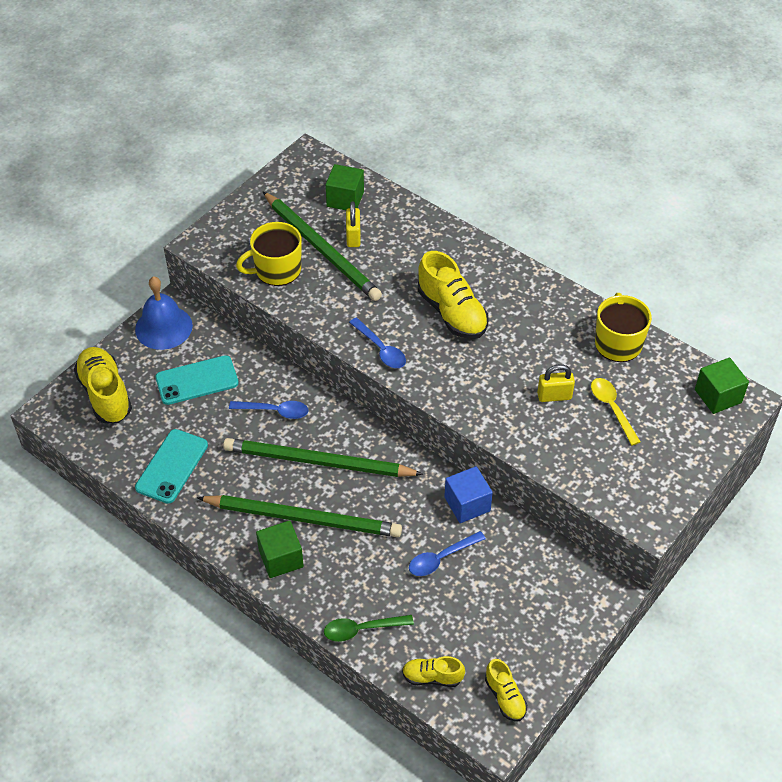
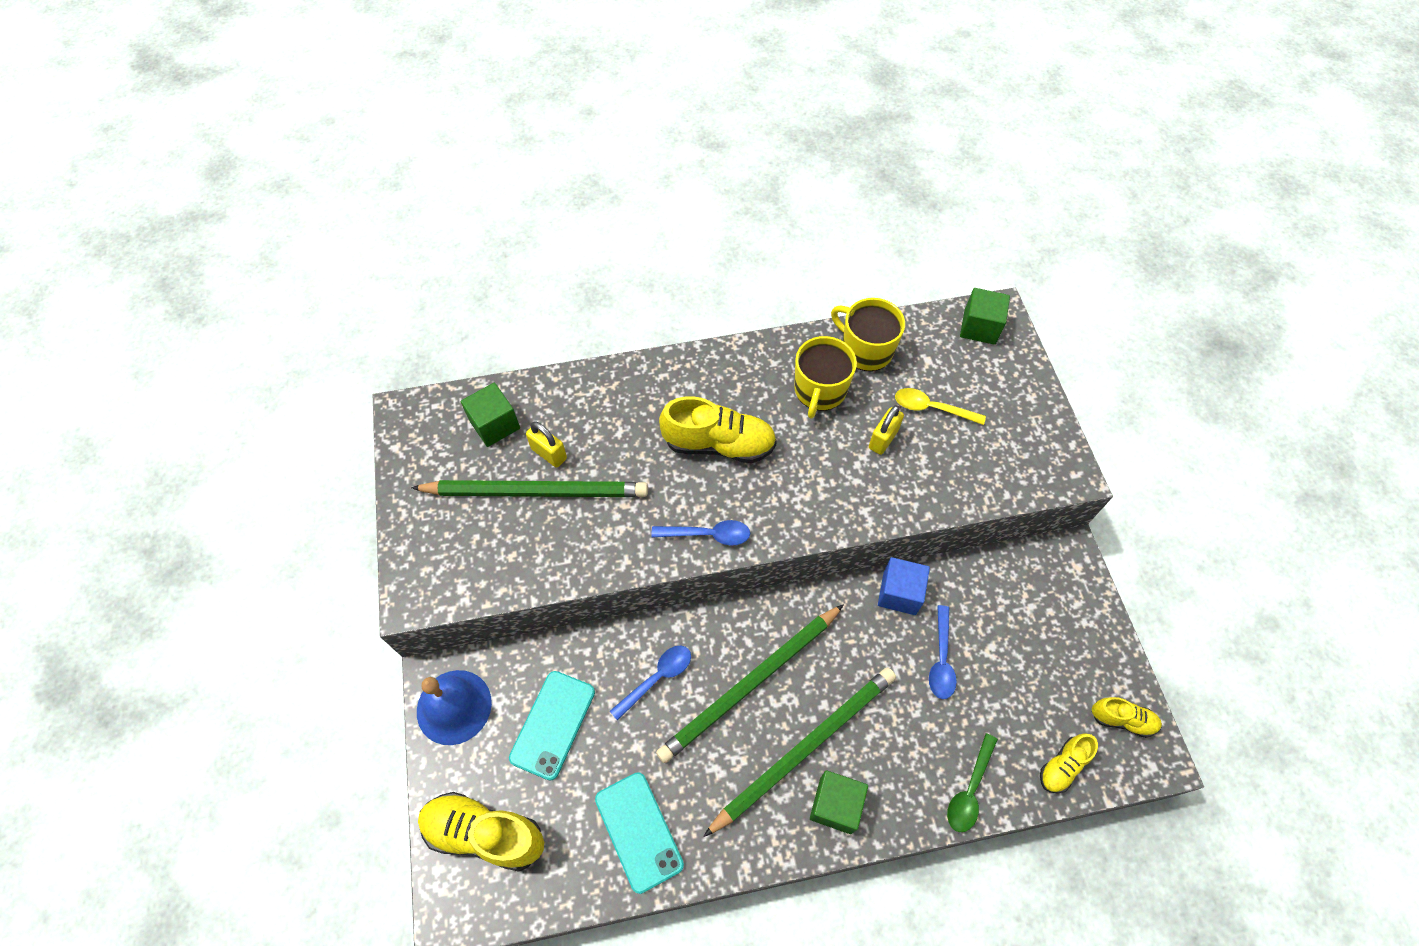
camera: 50 degrees left, 10 degrees up
(276, 270) = (522, 551): yellow mug -> yellow mug (820, 390)

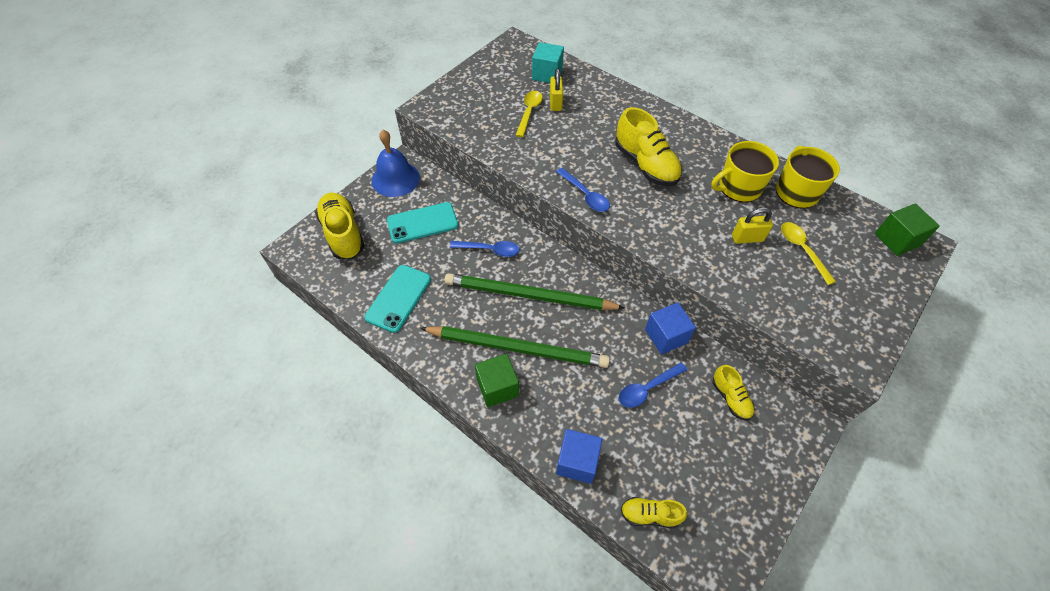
camera: 50 degrees right, 5 degrees down
(495, 424) = (547, 74): green cube -> turquoise cube
(536, 492) = (529, 112): green pencil -> yellow spoon
(969, 790) = (577, 461): green spoon -> blue cube
(1122, 720) = (725, 538): yellow shoe -> yellow shoe (730, 398)

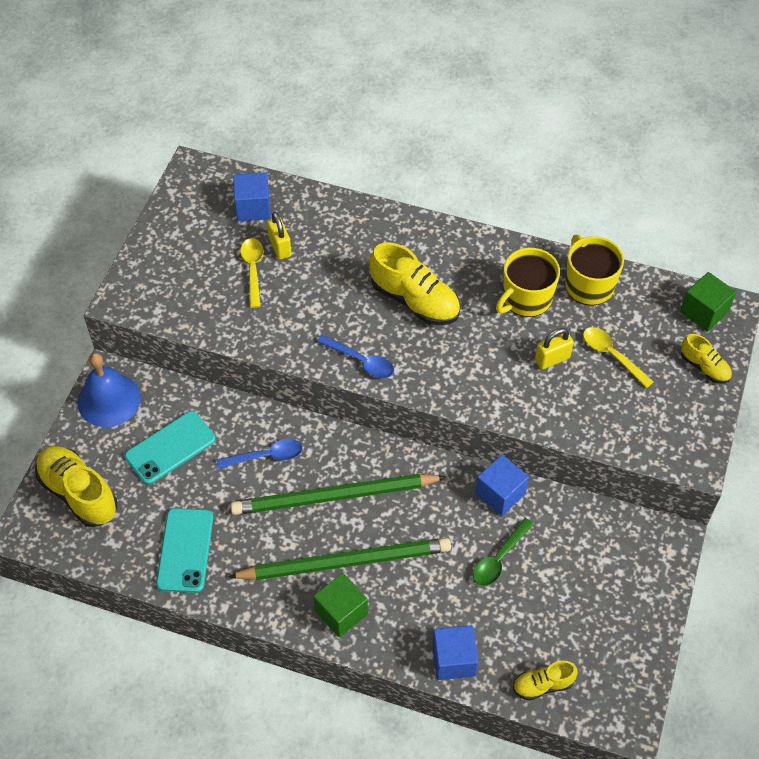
camera: 20 degrees left, 0 degrees up
(547, 74) = (253, 207): turquoise cube -> blue cube
(647, 388) = (499, 558): blue spoon -> green spoon
(730, 398) = (586, 539): yellow shoe -> yellow shoe (704, 367)

